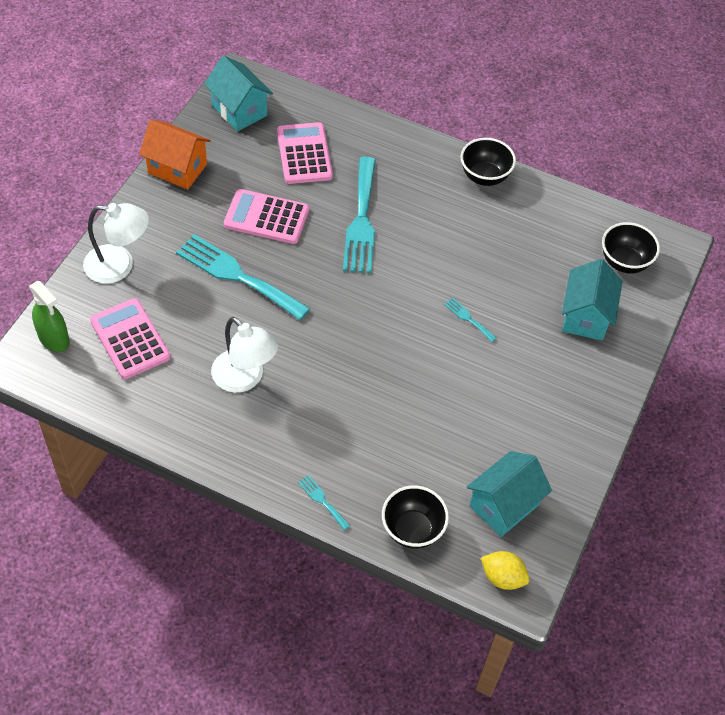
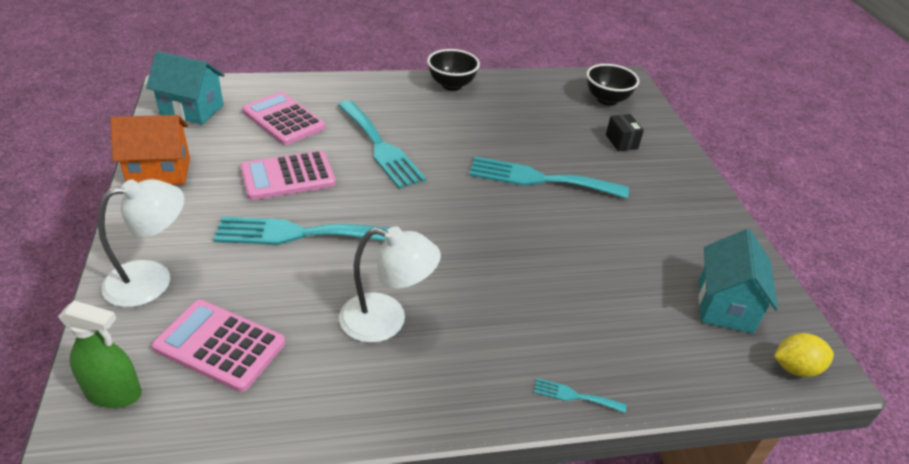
camera: 35 degrees left, 15 degrees down
(412, 530) = (681, 372): black bowl -> none
(468, 318) = (539, 179): turquoise fork -> turquoise fork, size x2.38
(585, 316) = (621, 142): turquoise house -> black box

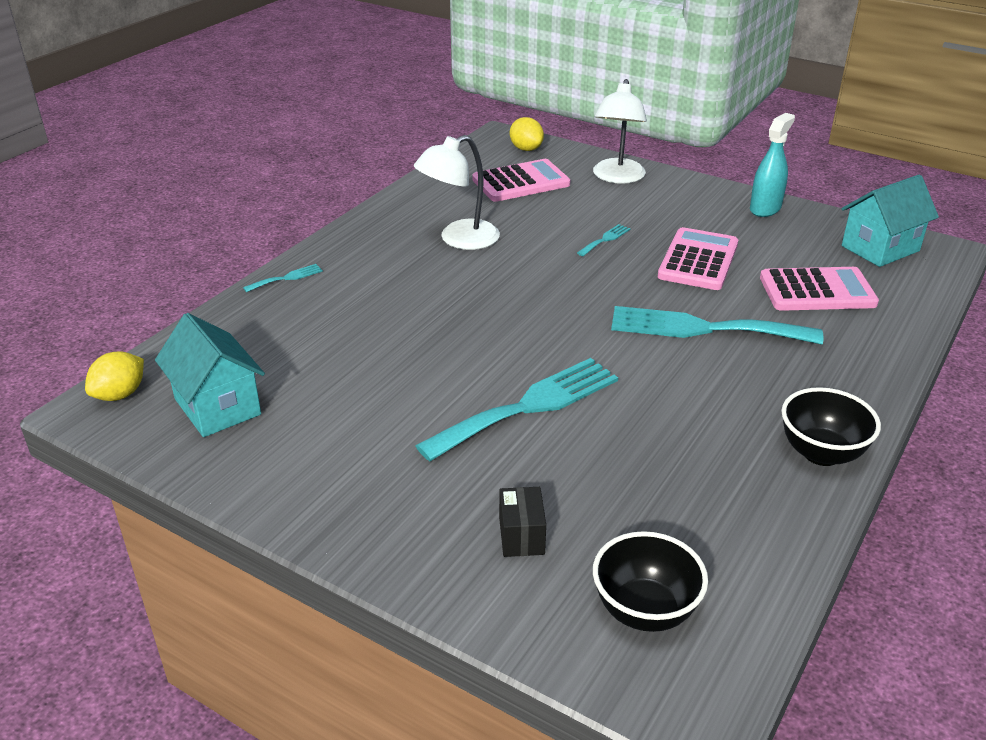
camera: 135 degrees right, 5 degrees down
(113, 393) = (526, 149): green spray bottle -> yellow lemon
(159, 172) = (765, 208): orange house -> turquoise spray bottle
(298, 233) = (605, 239): turquoise fork -> turquoise fork, size x0.42
(621, 142) = (521, 536): black box -> black box turned 60 degrees clockwise

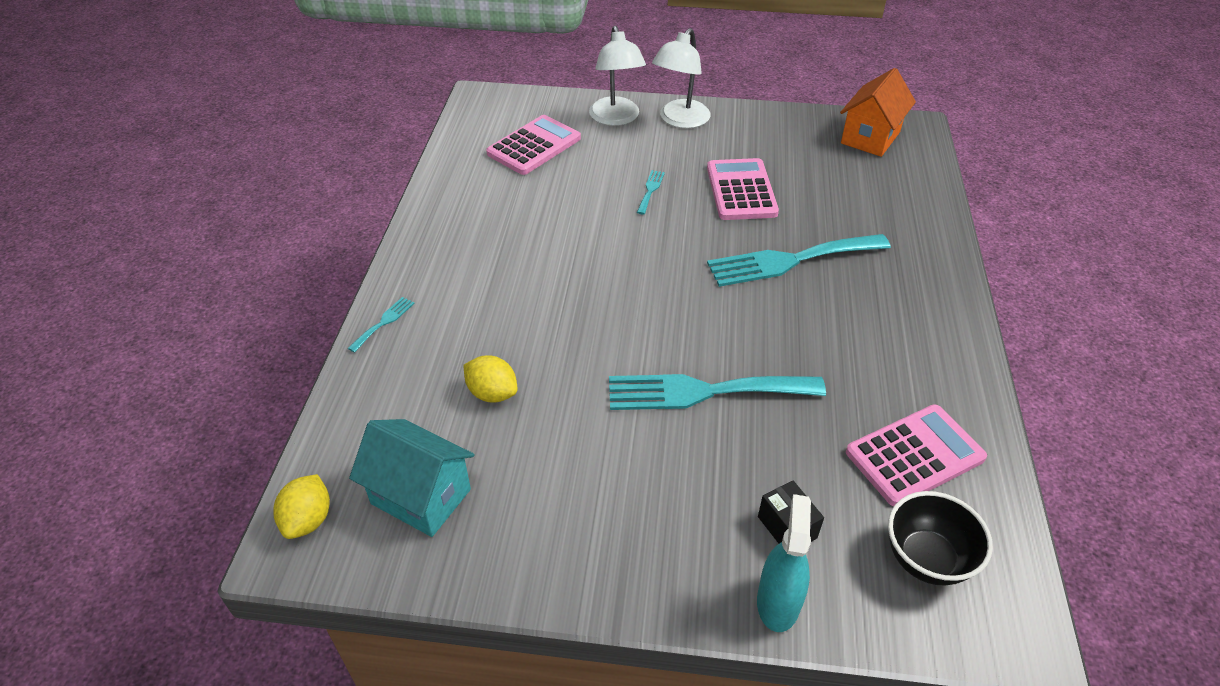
camera: 25 degrees left, 10 degrees up
(459, 239) = (521, 227): white lamp -> white lamp (680, 120)
(526, 149) = (513, 106): yellow lemon -> yellow lemon (492, 393)
(528, 406) = (704, 391): turquoise fork -> turquoise fork turned 120 degrees counterclockwise
(765, 208) = (759, 120): turquoise spray bottle -> turquoise spray bottle (778, 602)
(817, 291) = (851, 195): pink calculator -> pink calculator (914, 455)
(821, 453) = (953, 355): black bowl -> none
(880, 248) = (870, 137): turquoise house -> orange house

